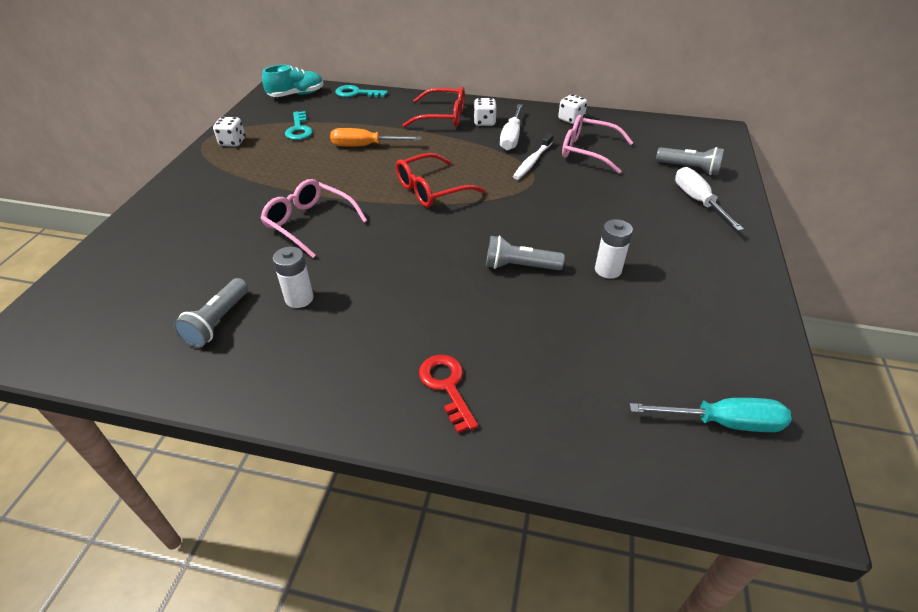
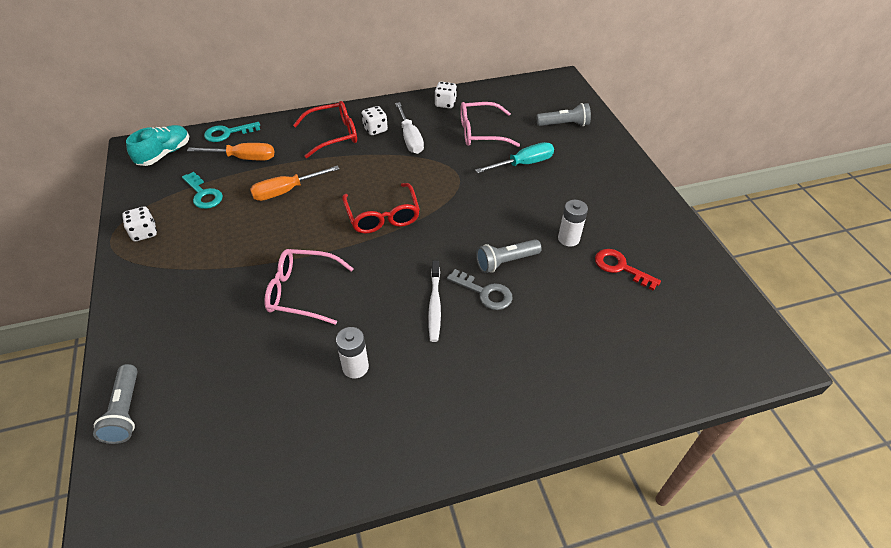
camera: 30 degrees left, 5 degrees up
(218, 322) = (302, 421): grey flashlight -> grey flashlight (125, 411)
(353, 113) = (244, 158): none -> orange screwdriver
(431, 190) = (383, 216): red glasses -> red glasses turned 45 degrees counterclockwise
(447, 386) = (529, 386): red key -> red key (621, 267)
(474, 285) = (484, 292): none -> grey key
(532, 161) = (444, 157): white toothbrush -> white toothbrush (434, 305)
(698, 201) = (588, 153): white screwdriver -> none
(723, 422) = (711, 326): turquoise screwdriver -> turquoise screwdriver (523, 164)

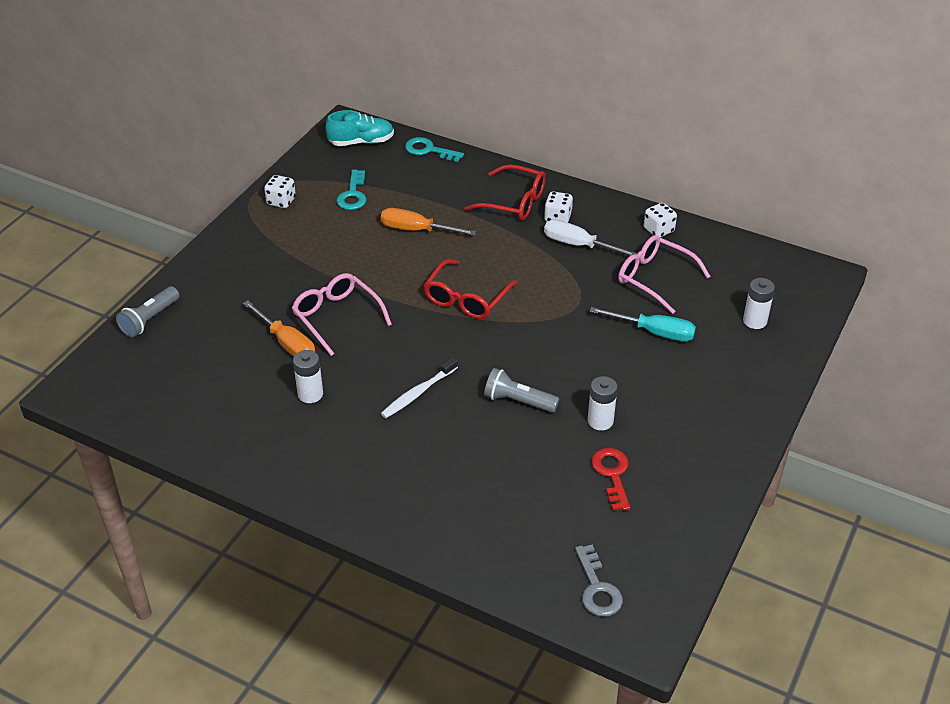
camera: 45 degrees right, 5 degrees down
(244, 158) = (416, 181): orange screwdriver -> orange screwdriver (287, 343)
(410, 138) = (578, 245): white screwdriver -> white screwdriver turned 90 degrees clockwise
(484, 292) = (468, 411): grey key -> grey key (597, 588)
(564, 124) = (754, 321): grey flashlight -> white battery

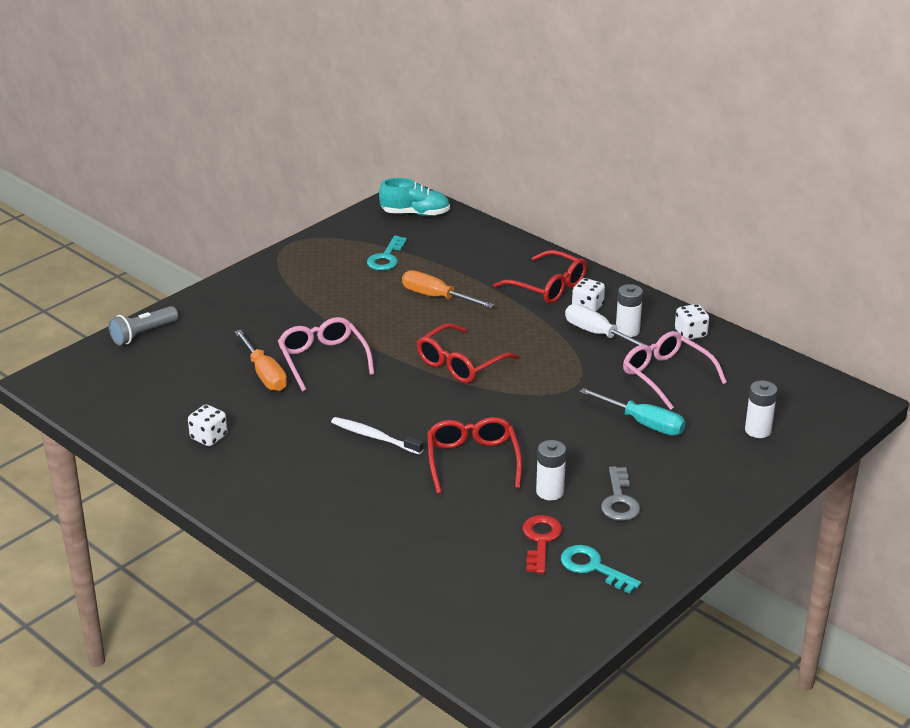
camera: 15 degrees right, 10 degrees down
(281, 201) = (313, 253): white dice -> white dice (209, 437)
(310, 394) = (268, 420): white battery -> white battery (627, 331)
(418, 393) = (374, 437): white toothbrush -> white toothbrush turned 60 degrees clockwise
(429, 150) = (481, 230): turquoise key -> turquoise key (593, 567)
(518, 401) = (472, 460): grey flashlight -> red glasses
(597, 588) = (479, 635): grey key -> grey key (619, 500)

